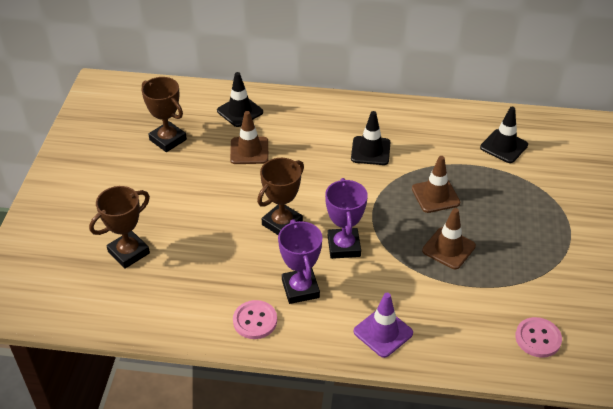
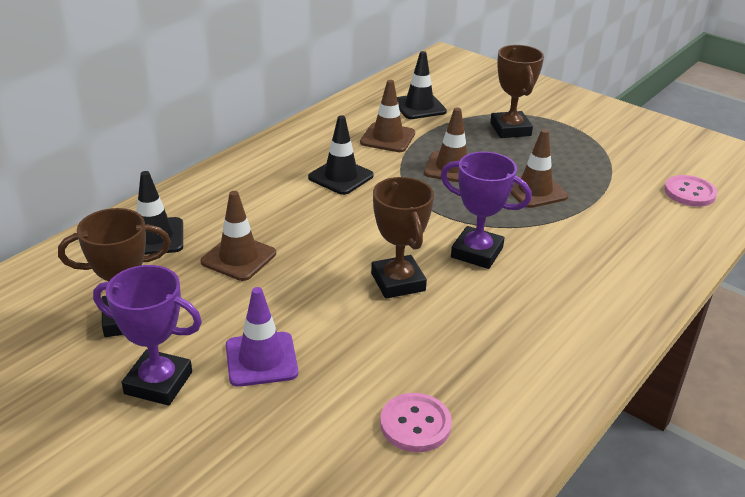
camera: 60 degrees left, 10 degrees down
(128, 252) = (324, 447): brown trophy -> brown trophy (510, 129)
(255, 321) = (550, 368): pink button -> pink button (415, 424)
(300, 289) = (521, 310): purple trophy -> purple trophy (158, 383)
(383, 332) = (629, 278): purple traffic cone -> purple traffic cone (261, 359)
(442, 150) = (387, 138): none -> brown traffic cone

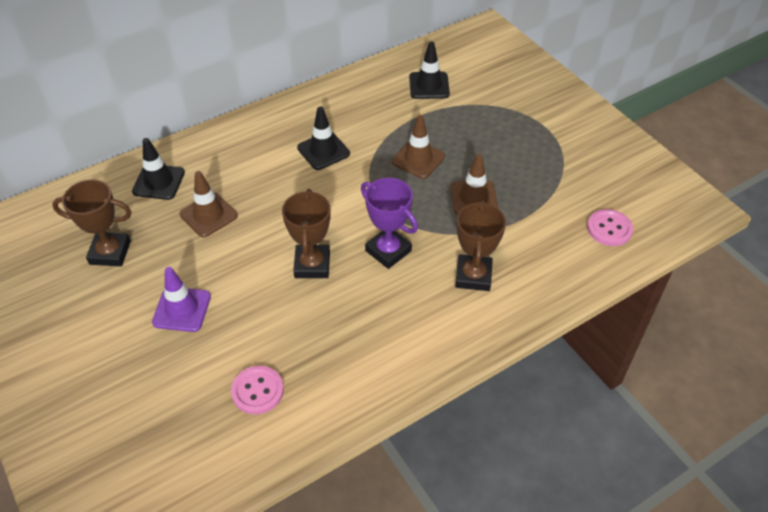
camera: 20 degrees right, 15 degrees up
(158, 383) = (107, 311): purple trophy -> none
(387, 138) = (383, 116): brown traffic cone -> none
(510, 129) = (493, 126): brown trophy -> brown trophy (473, 276)

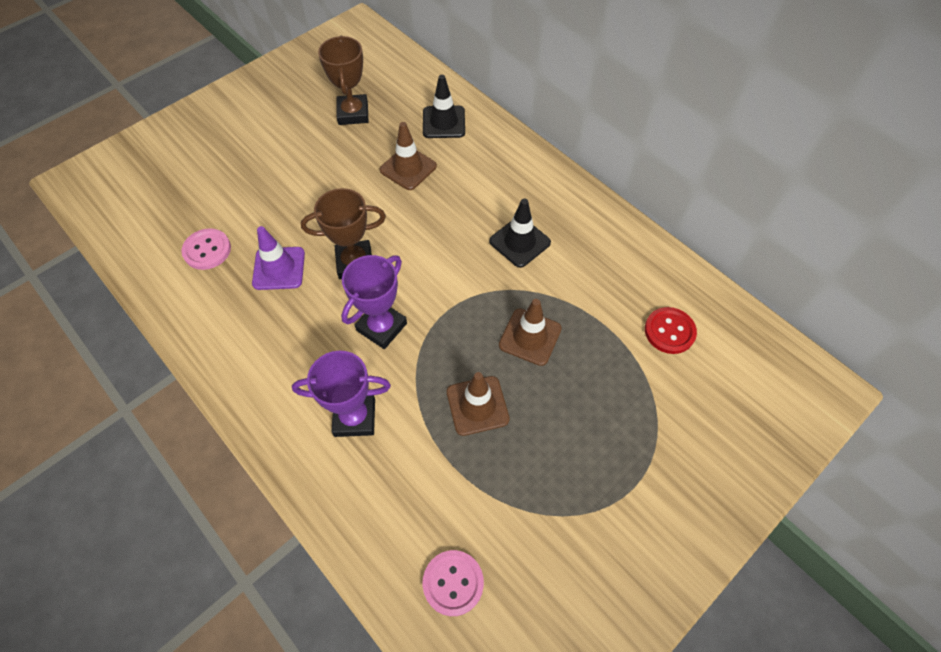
camera: 80 degrees right, 10 degrees up
(182, 309) = (293, 177): purple traffic cone -> purple traffic cone (279, 268)
(429, 85) = (669, 331): black traffic cone -> red button
(473, 276) = (354, 417): brown trophy -> purple trophy

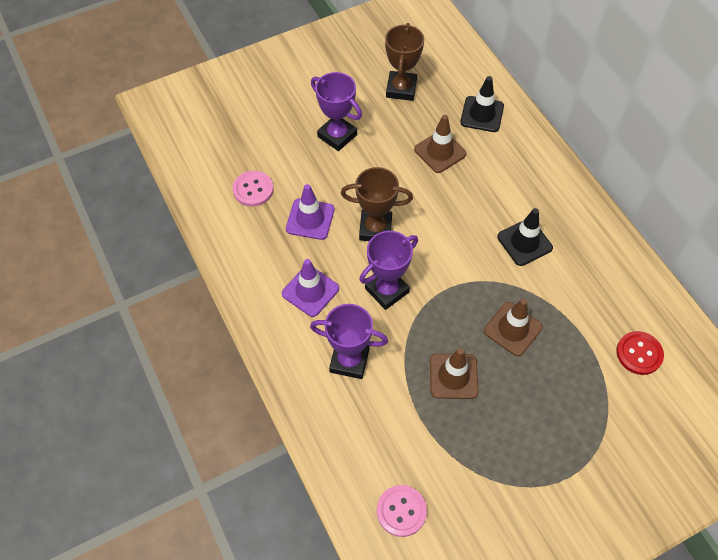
camera: 15 degrees right, 0 degrees up
(293, 174) = (337, 135): none -> purple trophy
(294, 348) = (310, 291): none -> purple traffic cone

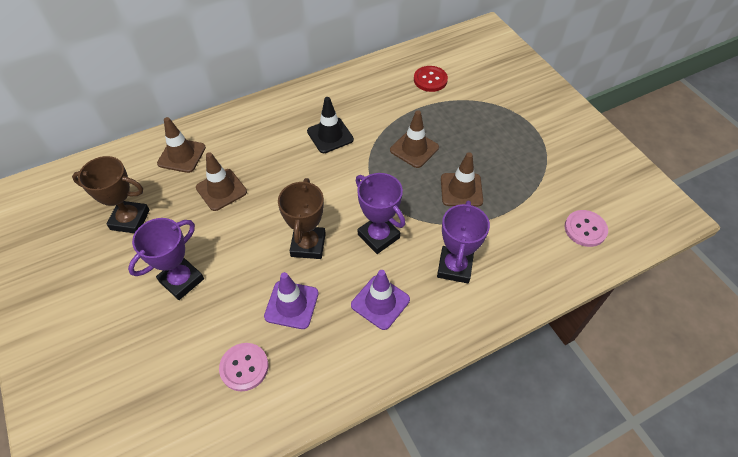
camera: 90 degrees left, 5 degrees down
(482, 114) = (181, 155): black traffic cone -> brown traffic cone

